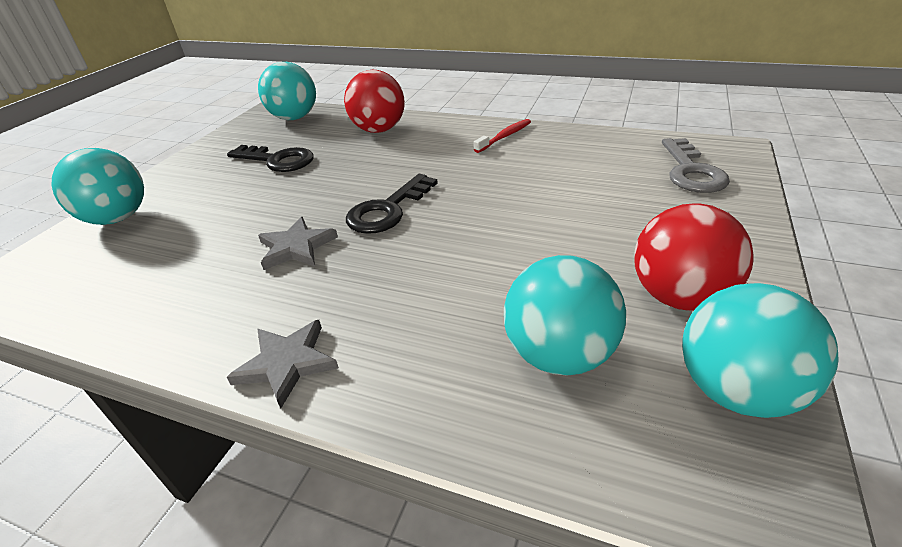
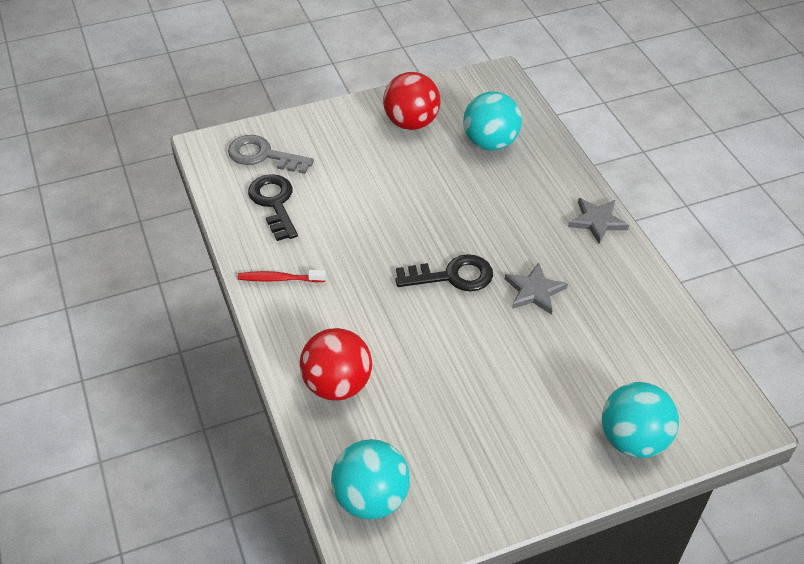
camera: 135 degrees left, 10 degrees up
(277, 160) = (460, 415): black key -> black key (274, 203)
(691, 171) = (263, 155): grey key -> grey key turned 120 degrees counterclockwise
(735, 390) = (456, 94): turquoise ball -> none

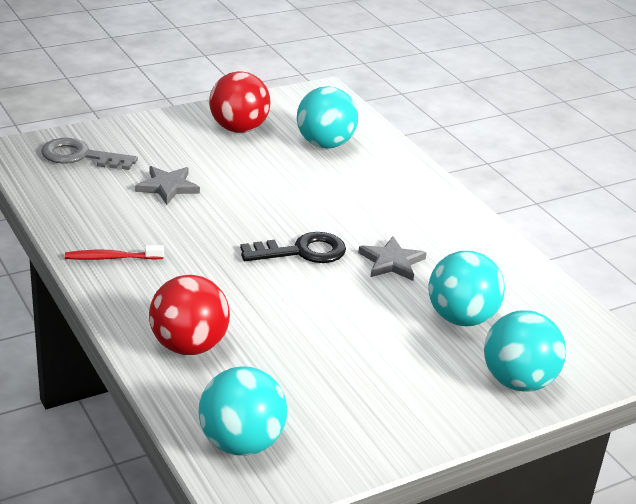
camera: 10 degrees left, 15 degrees down
(274, 203) = (98, 195): black key -> none
(590, 361) = (461, 318): none -> turquoise ball
(597, 221) = (447, 205): grey star -> grey star (168, 187)

